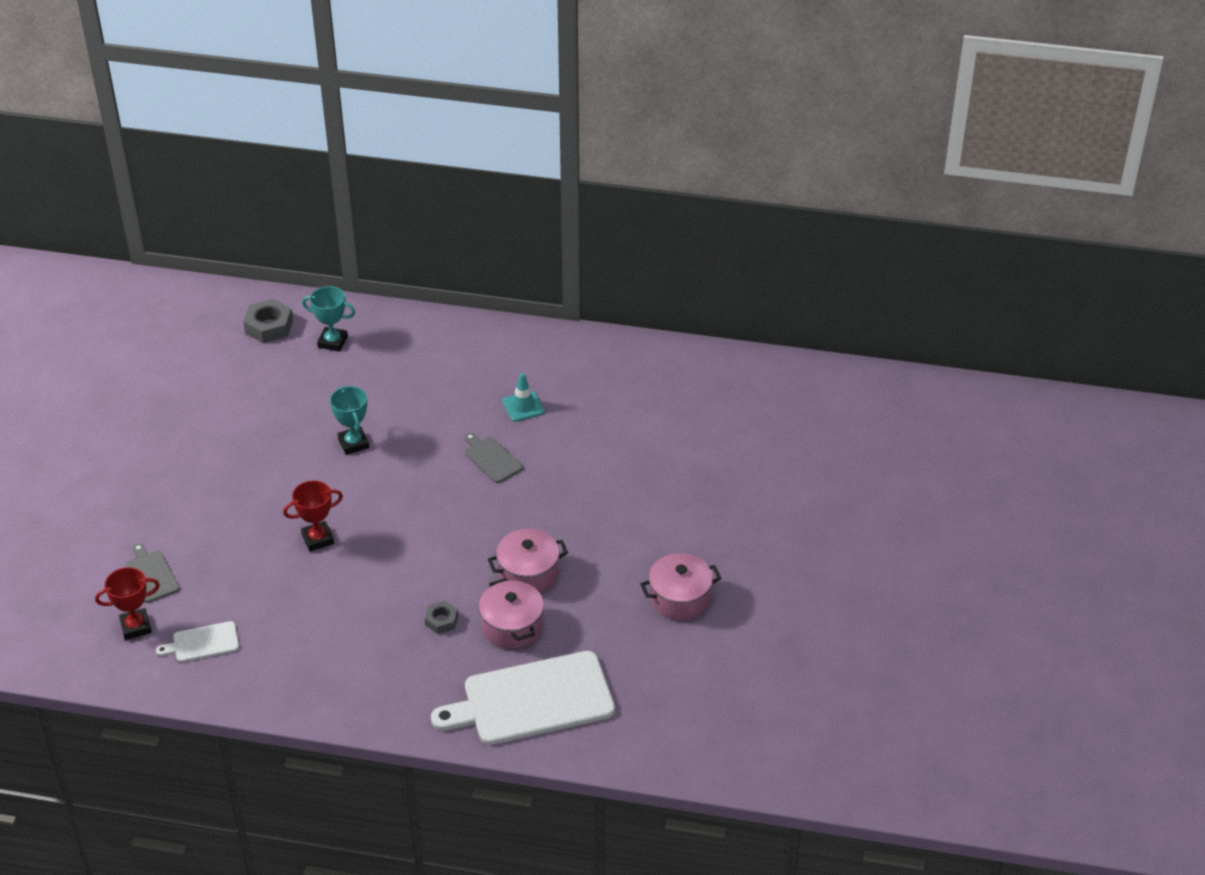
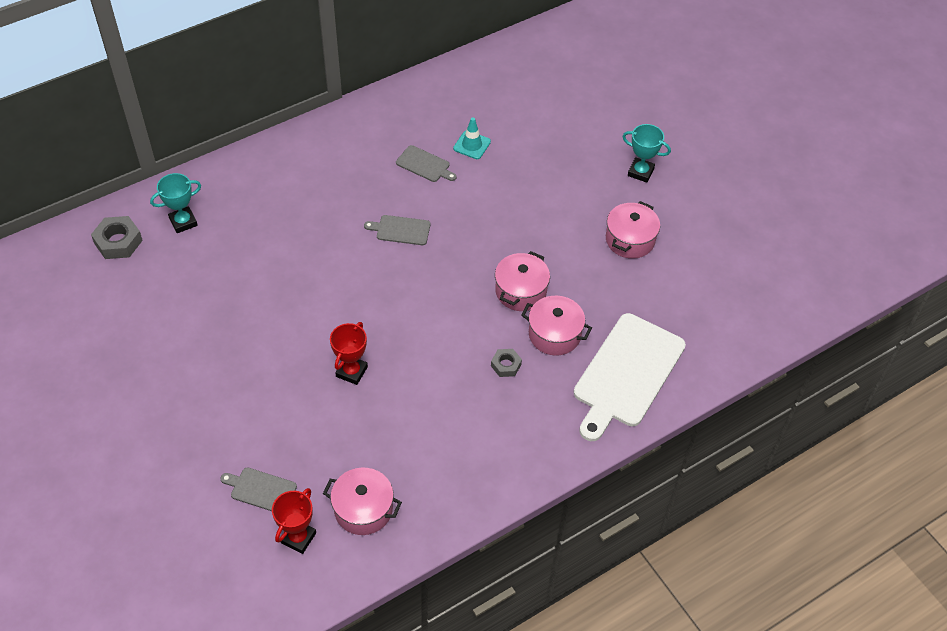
camera: 45 degrees left, 10 degrees up
(203, 643) = (363, 509): white cutting board -> pink pot
(353, 443) = (291, 285): turquoise trophy -> turquoise trophy (640, 172)
(523, 406) = (377, 180): turquoise traffic cone -> turquoise traffic cone (472, 145)
(578, 419) = (424, 165): none -> grey cutting board

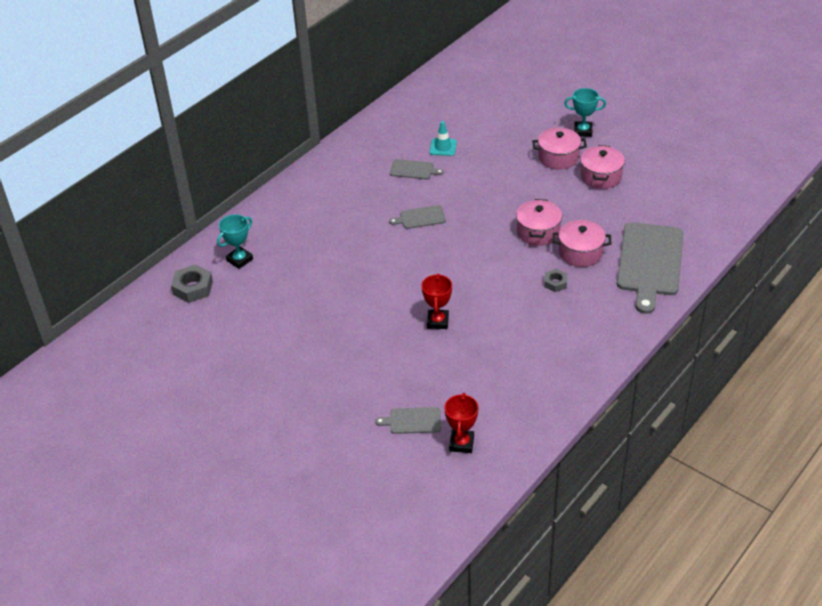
camera: 15 degrees left, 10 degrees down
(363, 509) = (501, 409): pink pot -> pink pot (558, 157)
(627, 373) = (650, 262): white cutting board -> grey cutting board

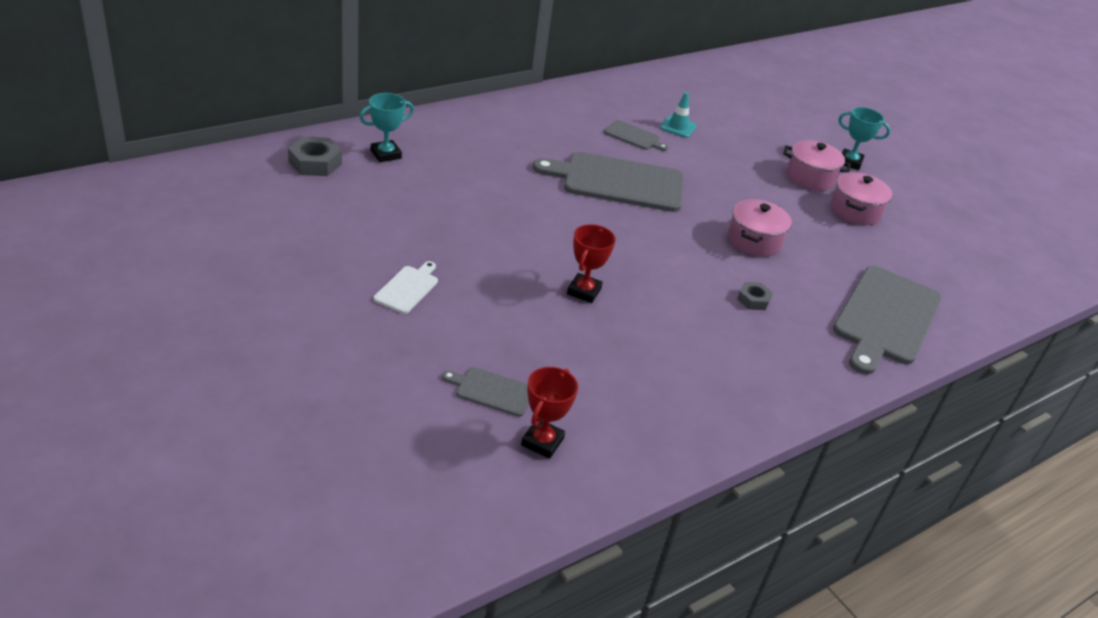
camera: 10 degrees right, 5 degrees down
(317, 366) = (407, 288): none -> white cutting board
(420, 217) = (618, 182): grey cutting board -> grey cutting board, size x2.17
(580, 253) = (799, 278): pink pot -> none

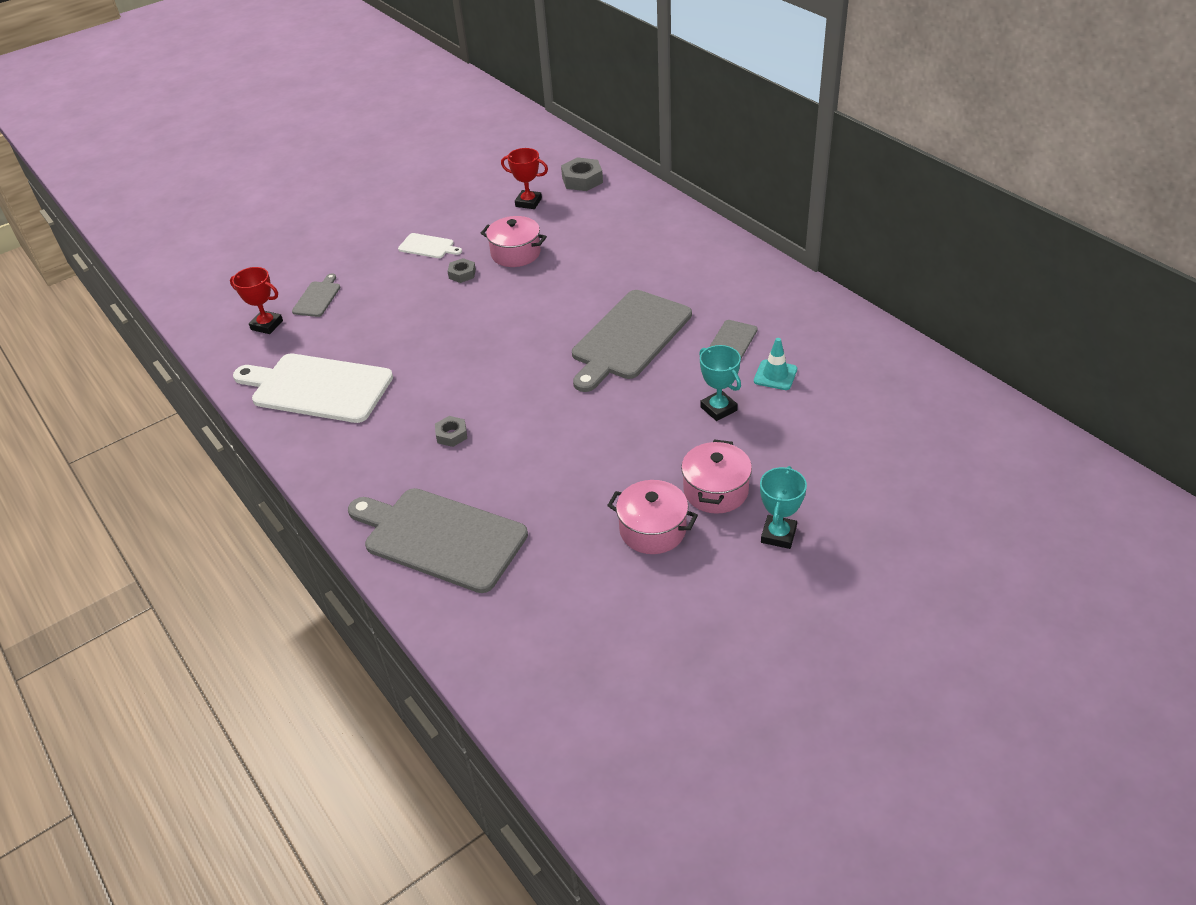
camera: 95 degrees right, 5 degrees up
(386, 154) = (612, 207): turquoise trophy -> turquoise trophy (718, 409)
(478, 267) = (462, 274): none -> grey nut
(584, 291) = (442, 330): red trophy -> red trophy (528, 202)
(618, 182) = (629, 338): grey cutting board -> grey cutting board turned 150 degrees counterclockwise
(676, 393) = (318, 388): none -> white cutting board
(754, 240) = (555, 437): pink pot -> pink pot (515, 253)

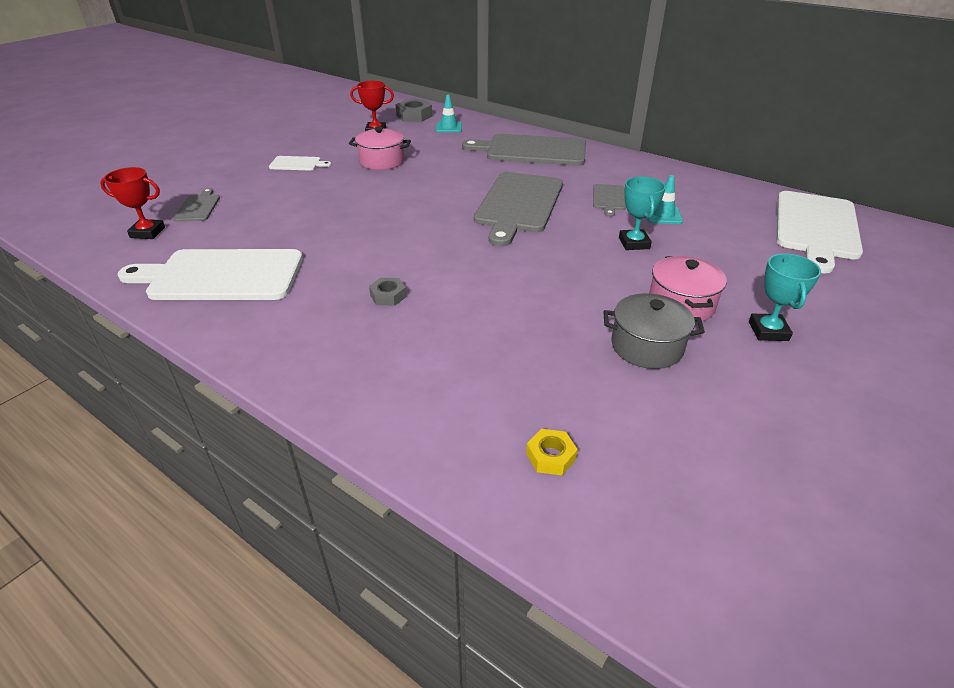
camera: 20 degrees left, 5 degrees down
(440, 538) = (423, 392): grey cutting board -> grey cutting board (532, 151)
(462, 274) = (338, 178): grey nut -> none
(512, 613) = (551, 456): none -> yellow nut
(612, 205) = (448, 127): none -> turquoise traffic cone
(652, 530) = (647, 346): pink pot -> grey pot
(718, 409) = (634, 243): turquoise trophy -> turquoise trophy turned 45 degrees clockwise
(936, 418) = (816, 227): none -> white cutting board

